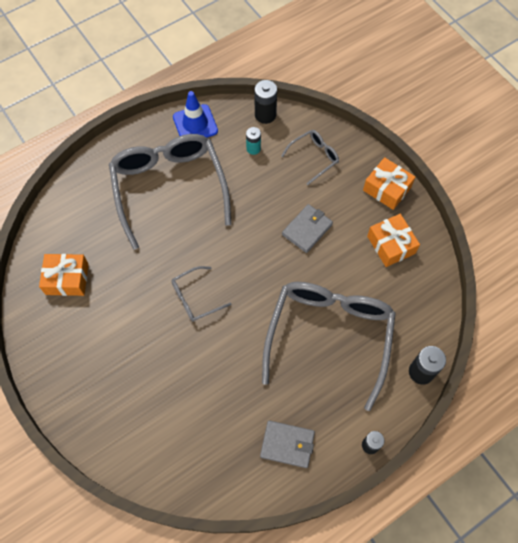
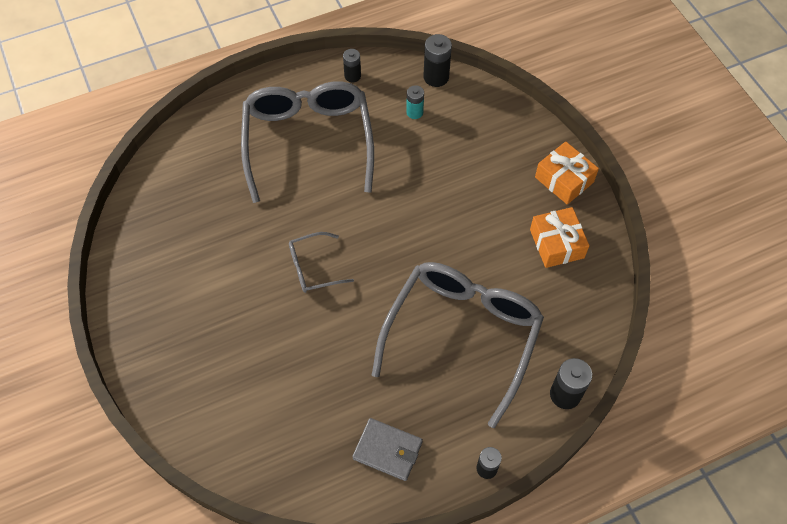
camera: 10 degrees right, 5 degrees down
(67, 279) = (171, 224): orange gift -> none
(195, 124) = (352, 76): blue traffic cone -> black battery
(307, 229) = (459, 211): grey wallet -> none
(314, 157) = (484, 132): grey glasses -> none

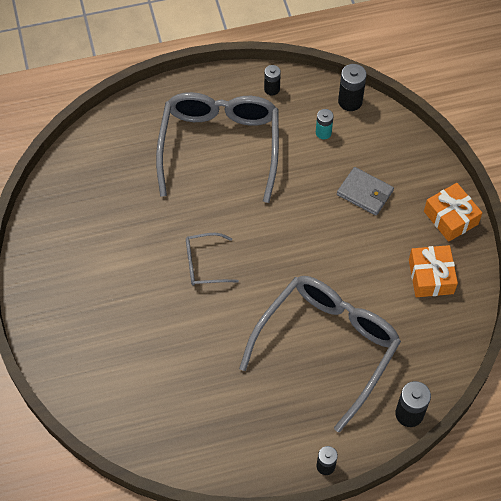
camera: 10 degrees right, 0 degrees up
(387, 450) = (241, 436): grey wallet -> grey wallet (365, 193)

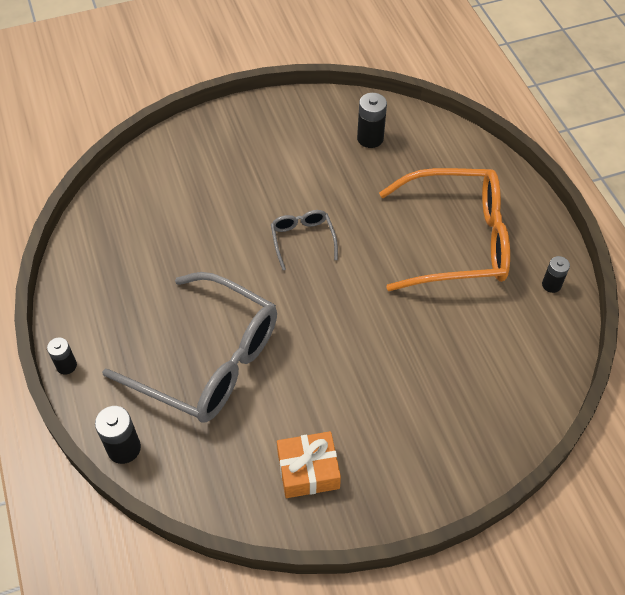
camera: 85 degrees right, 5 degrees down
(220, 146) = (457, 241): grey glasses -> orange glasses
(323, 133) = (500, 342): turquoise battery -> none
(350, 101) = (556, 369): black battery -> black battery (370, 138)
(365, 193) = (420, 391): grey wallet -> none
(450, 218) = (399, 494): orange gift -> none

